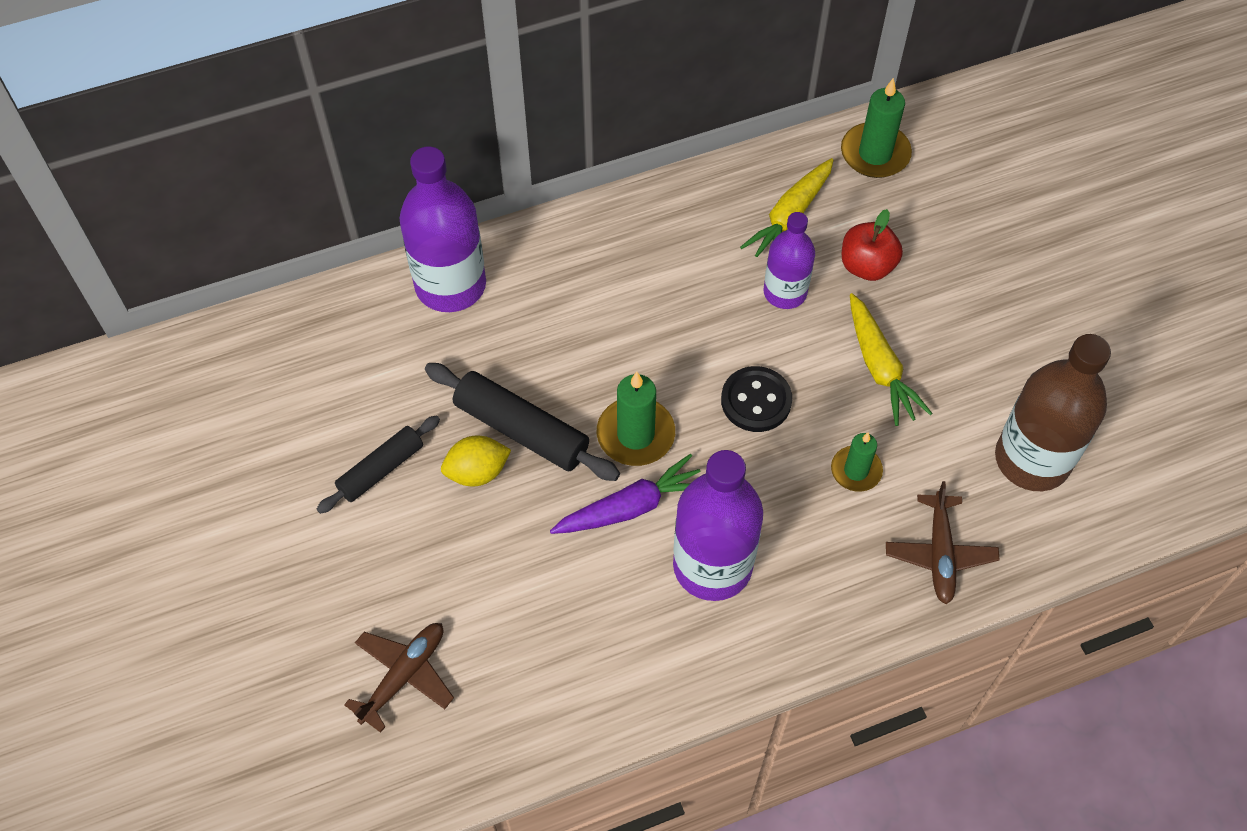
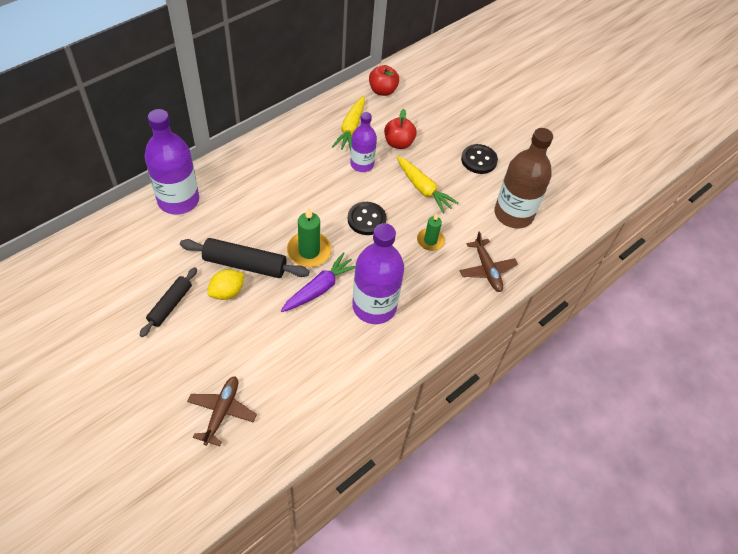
camera: 25 degrees left, 5 degrees down
(875, 153) = (382, 91): green candle -> red apple
(1006, 335) = (479, 160): none -> black button

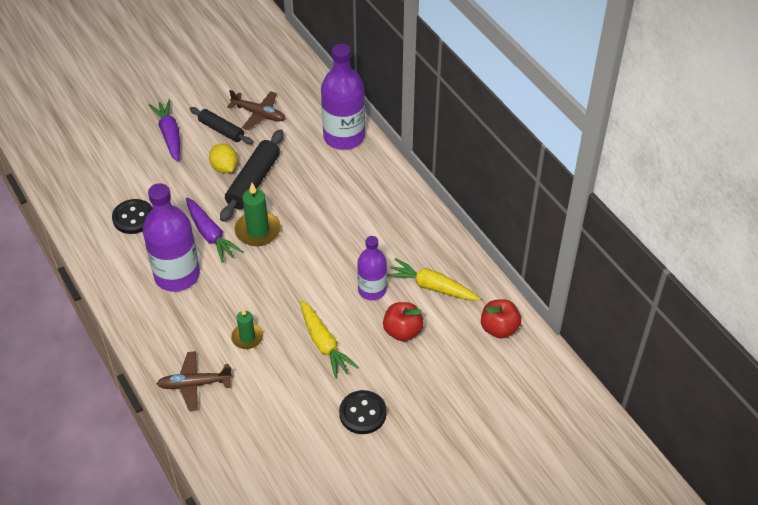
camera: 105 degrees right, 5 degrees down
(178, 354) = (169, 134): none -> purple carrot
(222, 412) = (105, 160): brown plane -> brown plane (259, 114)
(366, 219) = (289, 283): black button -> black button (133, 218)
(423, 189) = (324, 344): yellow carrot -> yellow carrot turned 90 degrees counterclockwise
(513, 214) = (267, 431): brown bottle -> none

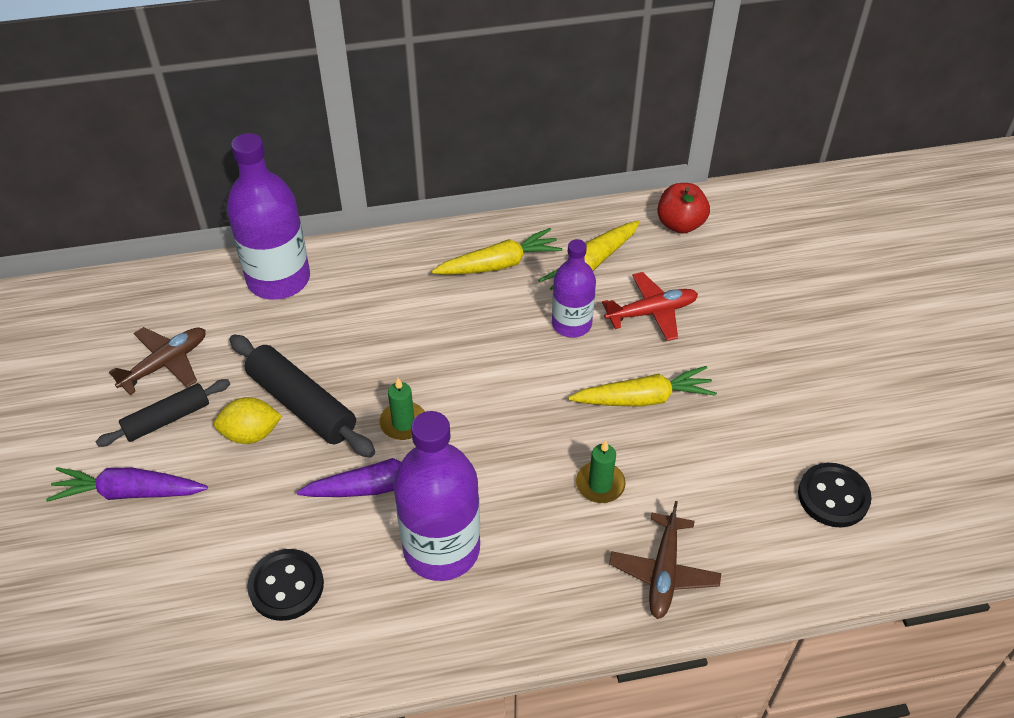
camera: 70 degrees left, 0 degrees up
(258, 231) = (403, 423): green candle -> green candle, size x0.65
(362, 413) = (770, 387): black button -> black button (833, 496)
(402, 331) = (652, 312): red apple -> red plane
(408, 237) = (499, 264): none -> yellow carrot

